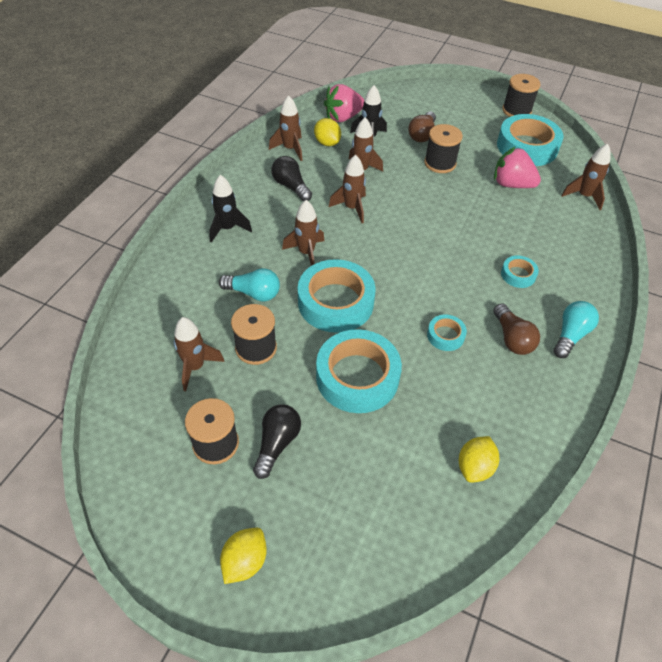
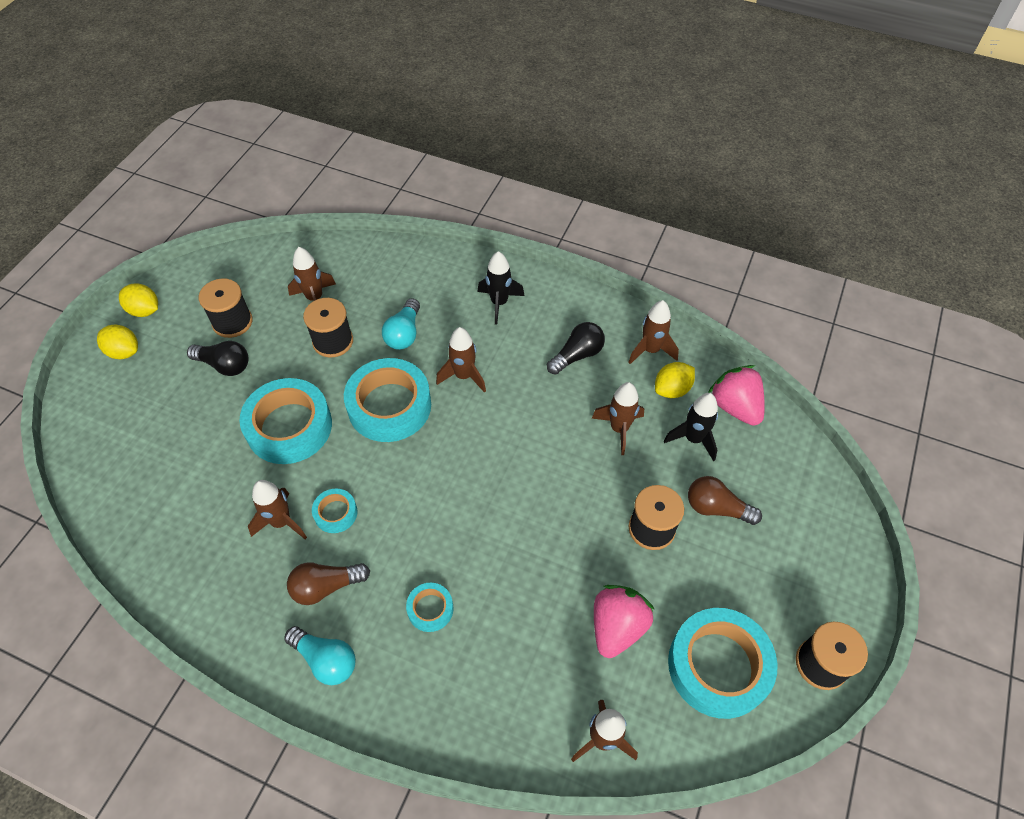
camera: 90 degrees right, 5 degrees up
(352, 208) = (543, 419): brown rocket -> brown rocket (281, 522)
(475, 467) = (169, 528): yellow lemon -> yellow lemon (144, 310)

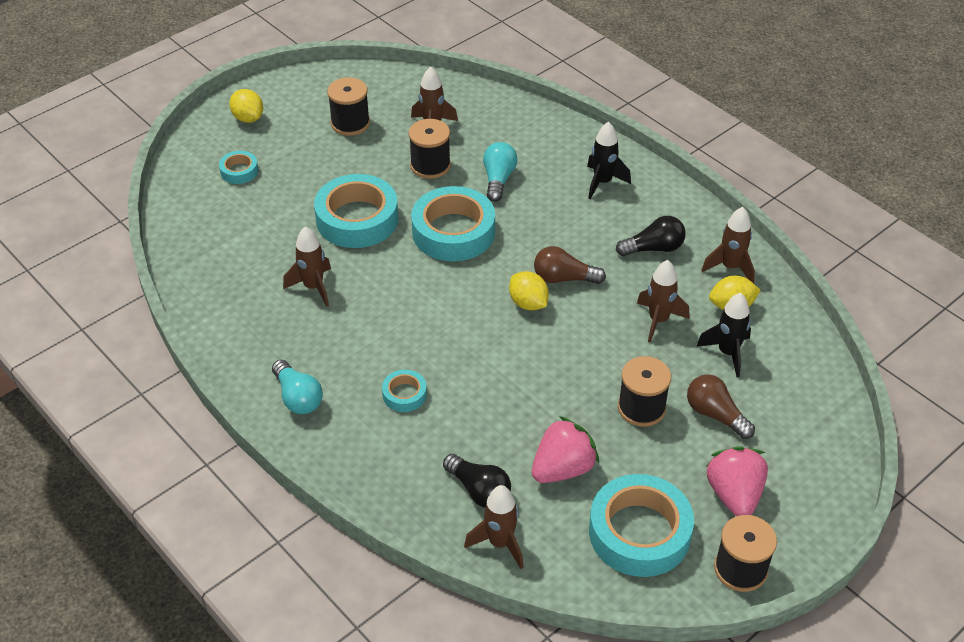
camera: 25 degrees right, 10 degrees down
(144, 310) = (280, 92): yellow lemon -> yellow lemon (528, 303)
(224, 365) = (326, 154): black light bulb -> black light bulb (479, 490)
(326, 586) = (325, 346): brown light bulb -> brown light bulb (564, 278)
(335, 513) = (362, 296): turquoise tape -> turquoise tape (239, 171)
(404, 333) = (498, 179): turquoise light bulb -> turquoise light bulb turned 150 degrees clockwise
(464, 376) = (534, 230): brown rocket -> none
(735, 407) = (787, 341): pink strawberry -> pink strawberry (734, 495)

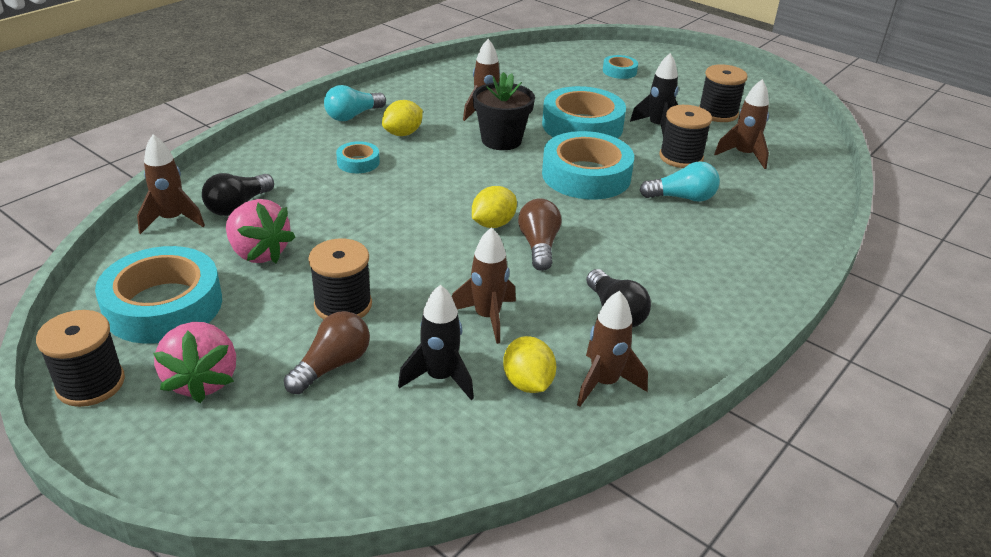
camera: 80 degrees right, 10 degrees down
(248, 118) = (692, 69): yellow lemon -> yellow lemon (403, 133)
(377, 281) = (501, 140): none -> black flower pot
(602, 182) = (719, 270): black rocket -> black rocket (657, 127)
(734, 495) = (202, 380): pink strawberry -> pink strawberry turned 90 degrees clockwise

